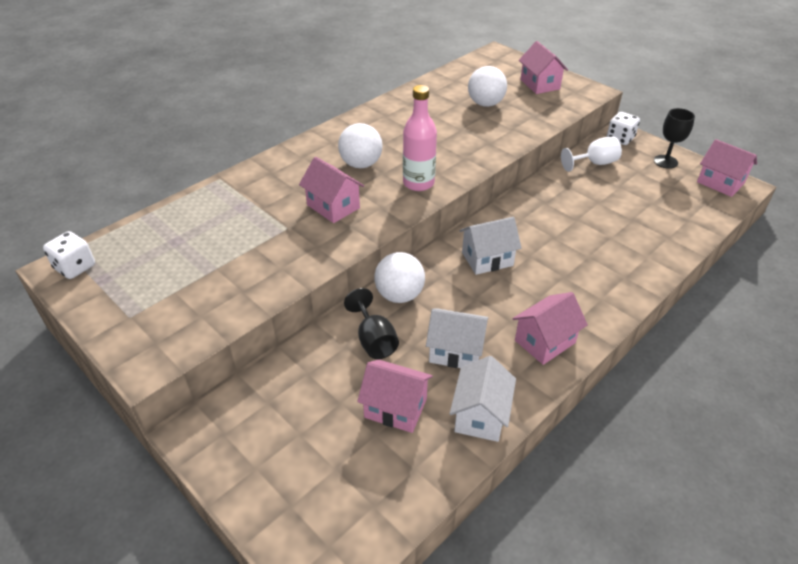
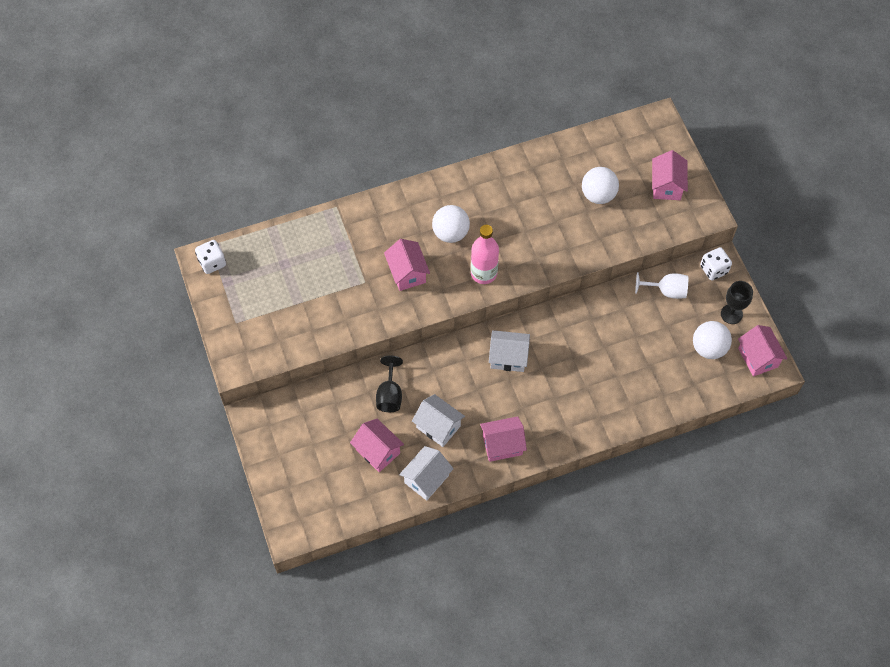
camera: 25 degrees right, 20 degrees up
(399, 295) = (426, 364): white ball -> white ball (708, 348)

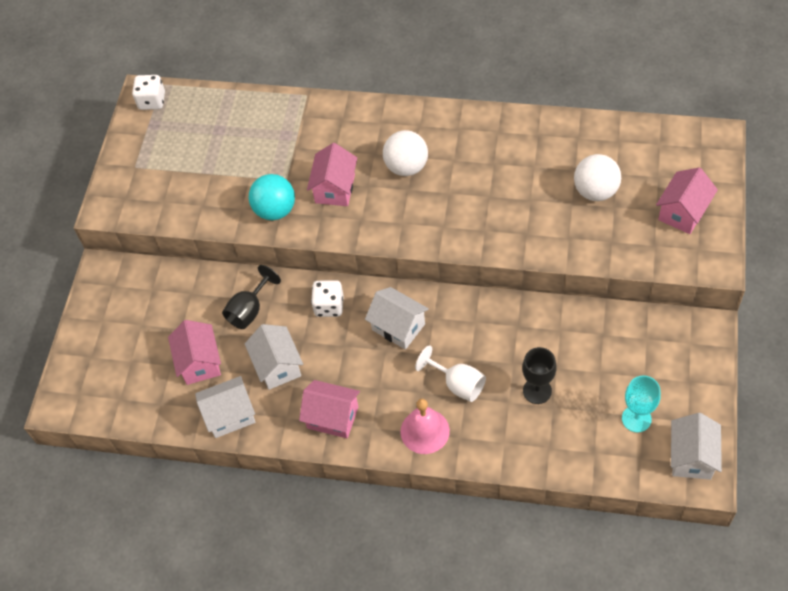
camera: 35 degrees right, 5 degrees down
(372, 309) = (275, 210): none -> turquoise ball
(484, 273) = (415, 222): pink bottle -> none
(573, 424) = (425, 431): none -> pink bell
(666, 291) = (623, 333): white goblet -> white goblet (458, 384)
(708, 348) = (636, 419): white ball -> turquoise goblet
(713, 269) = (695, 333): white dice -> white dice (329, 306)
(731, 314) = (687, 392): black goblet -> black goblet (537, 391)
(758, 357) = (691, 457): pink house -> white house

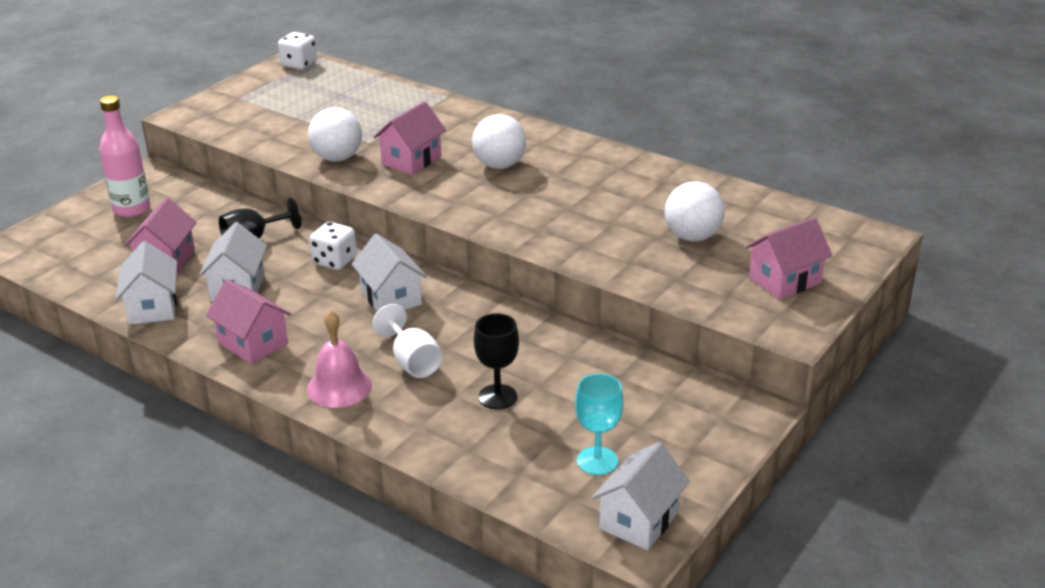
camera: 20 degrees right, 25 degrees down
(124, 317) = (132, 209): none -> pink bottle
(230, 415) = (152, 307): white house -> white house turned 75 degrees clockwise
(275, 210) = (337, 158): turquoise ball -> white ball

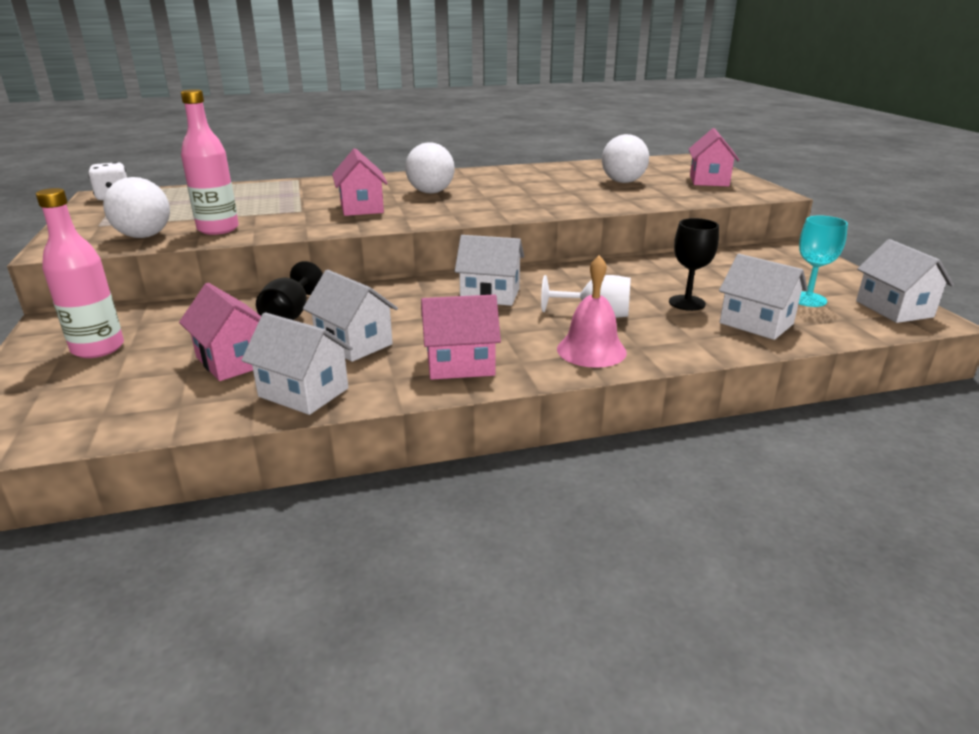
camera: 50 degrees left, 5 degrees down
(286, 139) = (218, 229): none -> pink bottle
(335, 261) = (395, 296): white dice -> none
(337, 158) = (297, 224): white ball -> white ball (144, 236)
(494, 448) = (756, 323): none -> white house

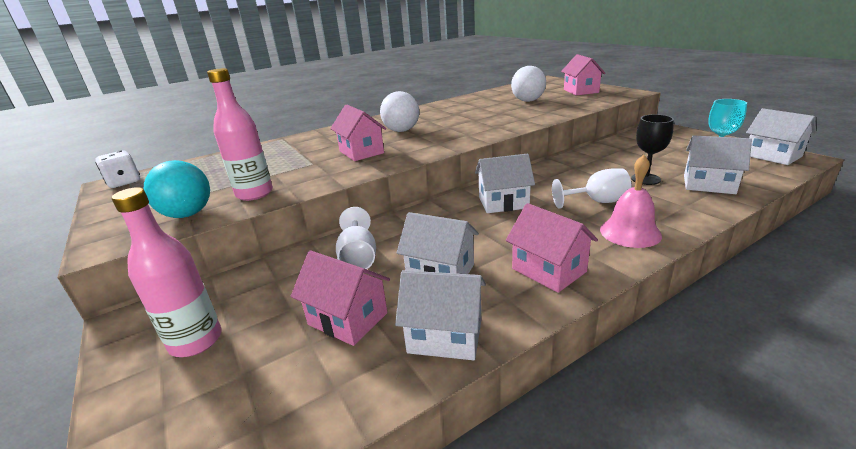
camera: 15 degrees left, 0 degrees up
(144, 236) = (188, 214): white ball -> turquoise ball
(290, 315) = (358, 257): black goblet -> white goblet
(460, 364) = (548, 270): pink house -> pink house turned 75 degrees clockwise

